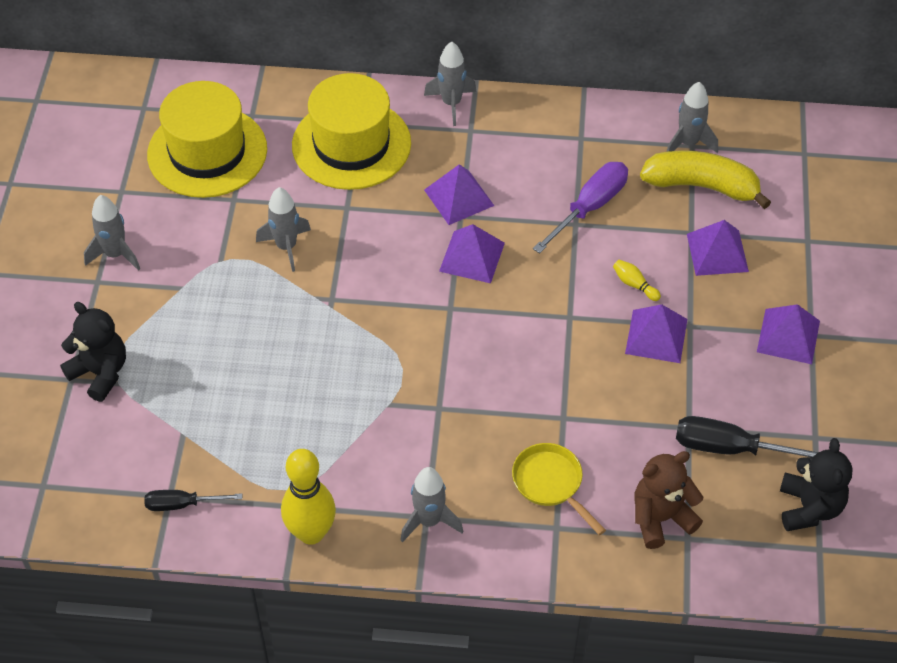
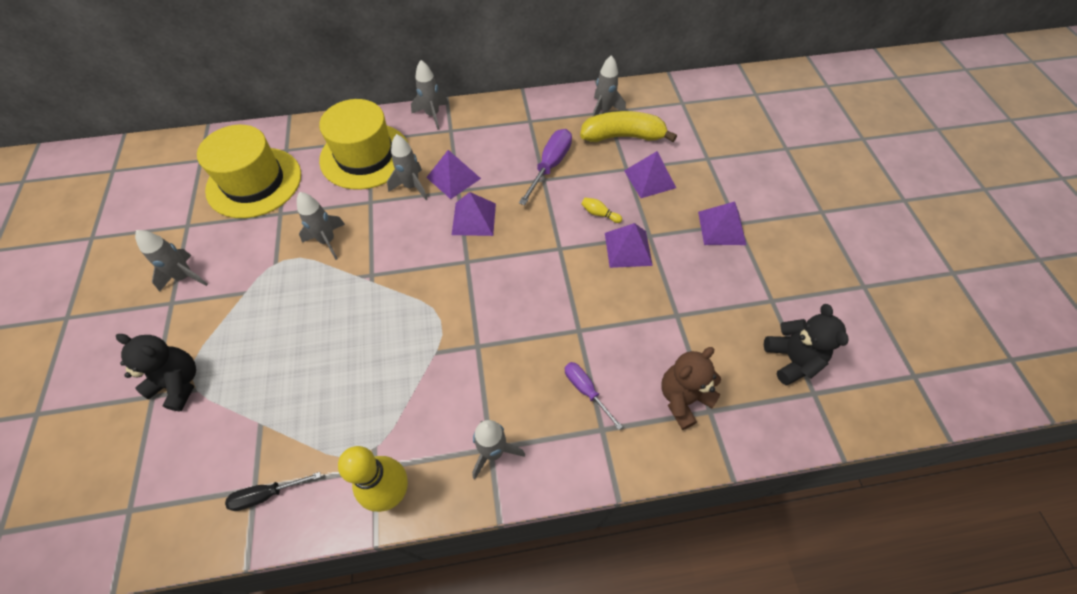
camera: 15 degrees left, 5 degrees up
(403, 198) = (412, 186): none -> grey rocket
(550, 484) = (585, 390): yellow pan -> purple screwdriver
(731, 448) = (714, 324): black screwdriver -> none

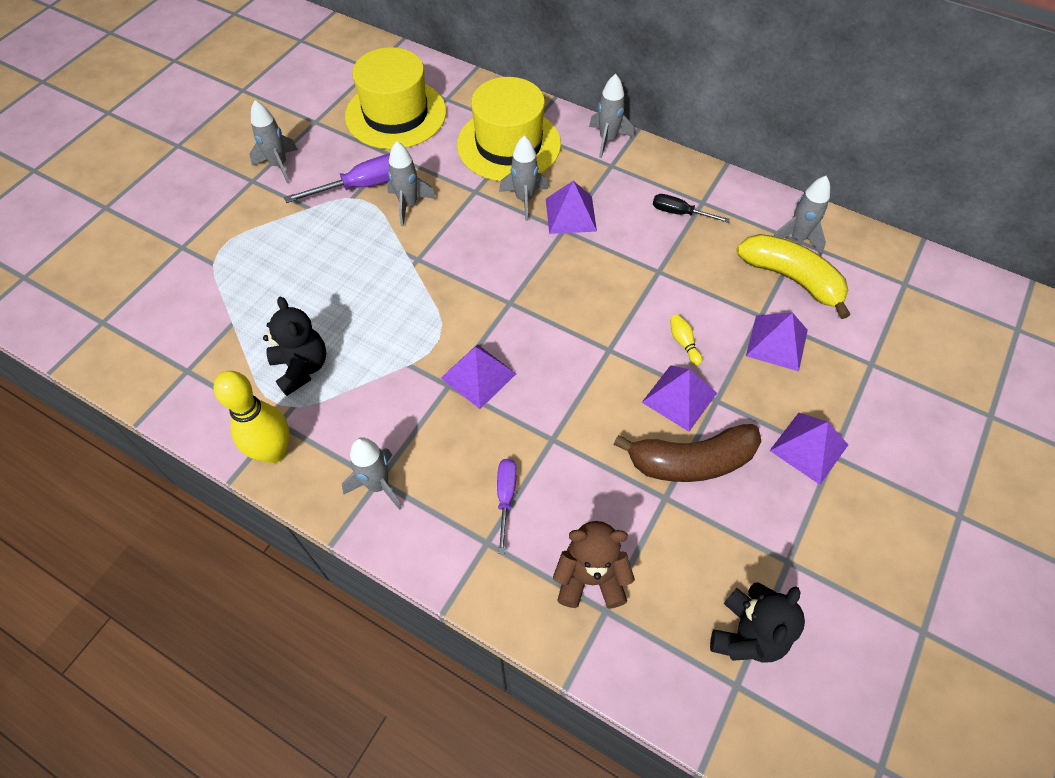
camera: 40 degrees right, 0 degrees up
(179, 383) = (205, 250): black teddy bear -> black teddy bear (301, 368)
(266, 495) = (191, 381): black screwdriver -> black screwdriver (679, 213)
(474, 219) = (553, 266): purple pyramid -> purple pyramid (478, 376)
(550, 166) = (679, 261): purple screwdriver -> purple screwdriver (364, 185)
(670, 282) = (691, 461): none -> brown banana

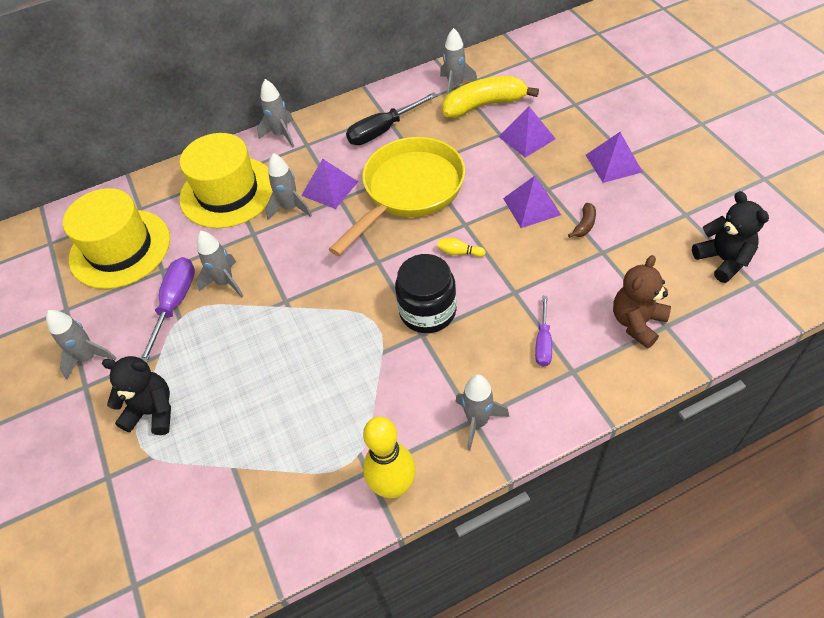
camera: 50 degrees left, 5 degrees down
(301, 368) = (325, 430): black teddy bear -> black teddy bear (152, 412)
(478, 376) = (427, 311): purple pyramid -> black jar
(505, 497) = (543, 342): purple screwdriver -> purple screwdriver turned 120 degrees counterclockwise
(616, 278) = (408, 191): none -> yellow pan
(679, 213) = (383, 130): black screwdriver -> black screwdriver, size x1.63
(683, 343) = (491, 182): yellow bowling pin -> yellow bowling pin (459, 252)
(691, 461) = (584, 225): brown banana -> brown banana, size x0.43

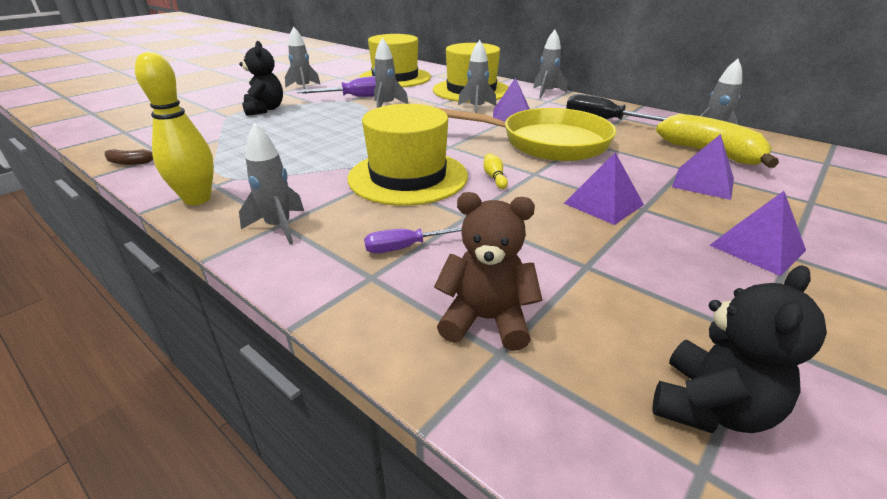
camera: 60 degrees right, 20 degrees down
(427, 311) = (408, 177): black jar -> yellow hat
(584, 225) = (617, 244): brown banana -> brown banana (130, 163)

